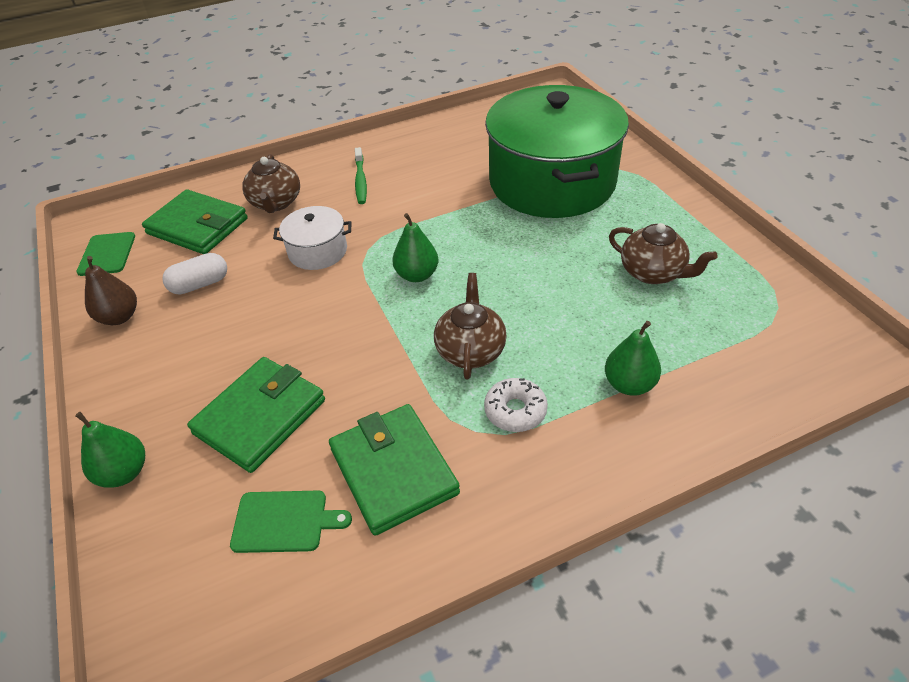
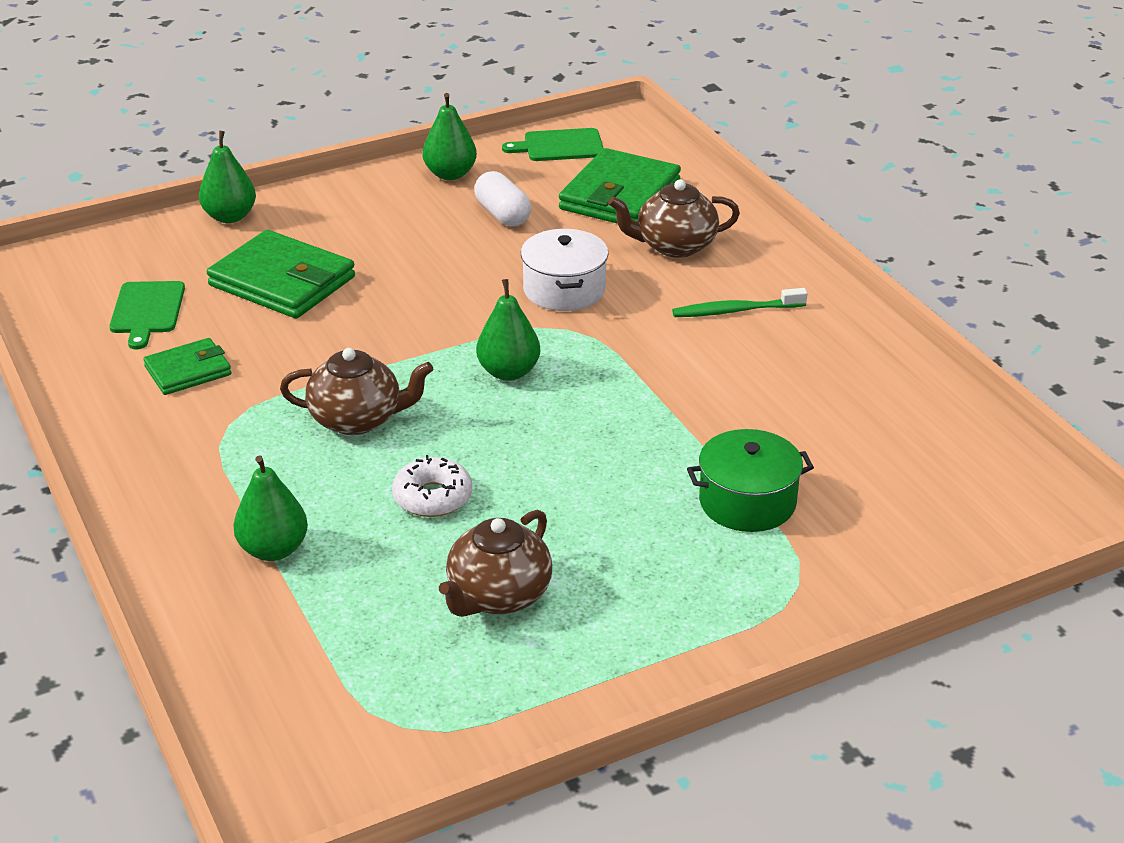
camera: 85 degrees right, 10 degrees down
(119, 317) = (450, 174): brown pear -> green pear
(393, 471) = (188, 371): green wallet -> green wallet, size x0.58
(515, 411) = (251, 454): white donut -> white donut (432, 497)
(552, 182) = (747, 502): green pot -> green pot, size x0.43

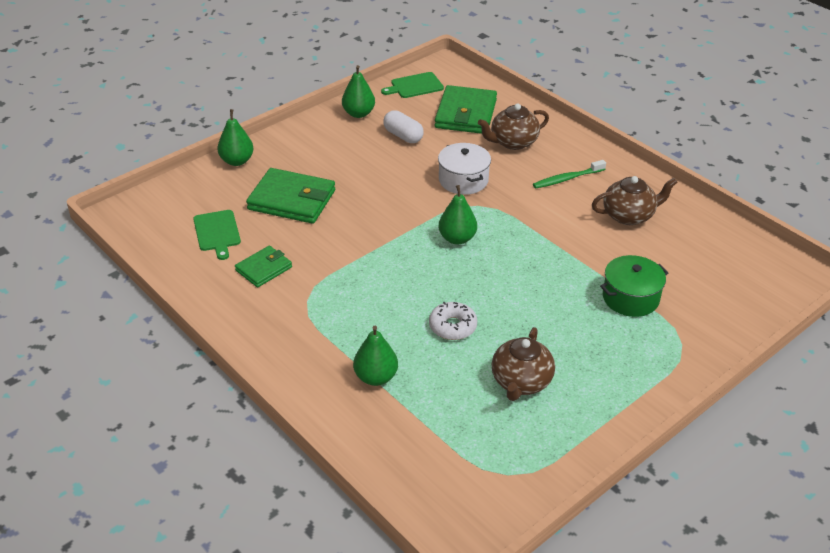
camera: 15 degrees left, 5 degrees up
(357, 419) = (383, 284): brown teapot -> brown teapot (629, 216)

